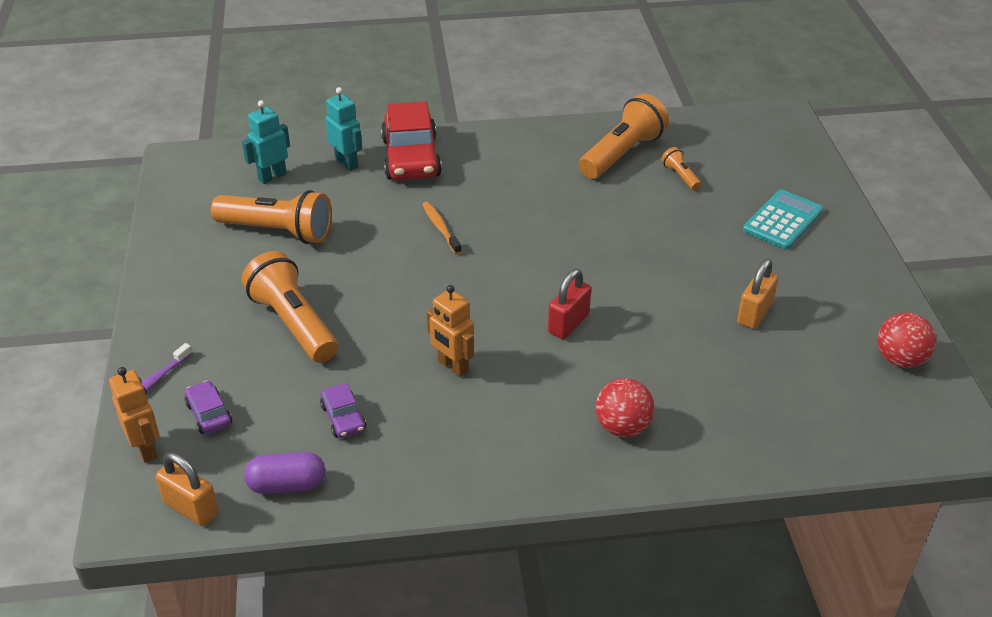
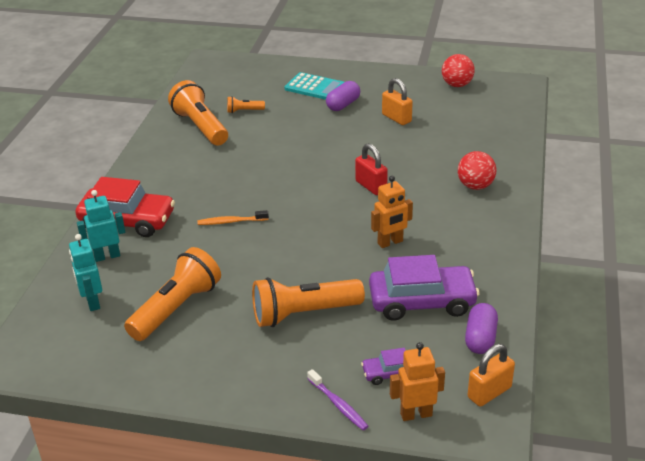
camera: 70 degrees left, 5 degrees down
(343, 418) = (422, 301): purple car -> purple car, size x2.09
(755, 255) = (343, 105): none -> purple capsule
(782, 220) = (315, 87): turquoise calculator -> turquoise calculator turned 150 degrees clockwise

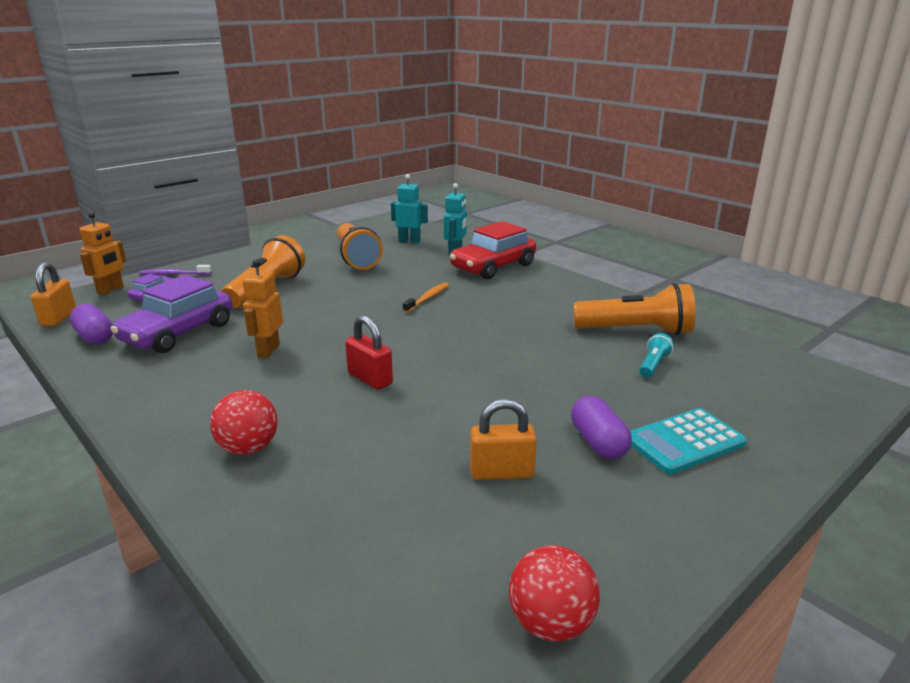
camera: 125 degrees right, 10 degrees down
(244, 111) = (653, 365): orange flashlight -> turquoise flashlight
(371, 186) = (370, 379): red padlock -> red padlock turned 45 degrees clockwise

